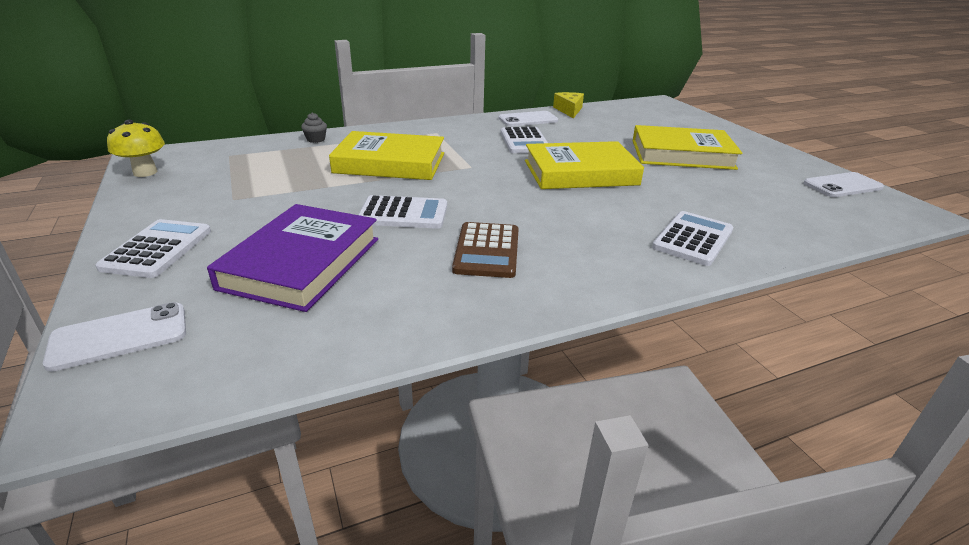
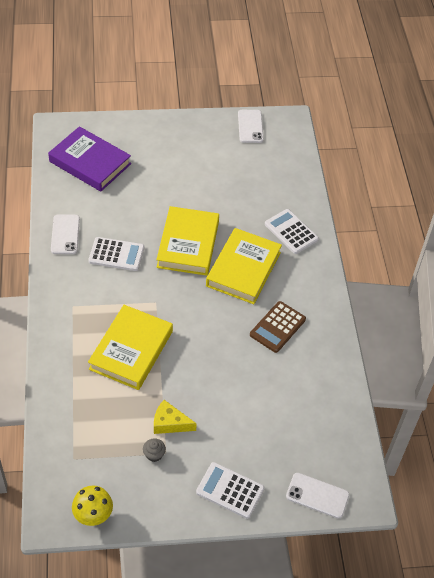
camera: 75 degrees left, 20 degrees up
(119, 336) = (317, 495): white phone -> white phone turned 60 degrees counterclockwise
(302, 263) = (267, 416): purple book -> purple book (90, 163)
(316, 139) = (58, 394): grey cupcake -> grey cupcake (154, 454)
(403, 213) = (220, 357): white calculator -> none
(487, 250) = (277, 327): brown calculator -> brown calculator turned 105 degrees clockwise
(569, 110) = (52, 198): yellow cheese -> yellow cheese (170, 423)
(682, 154) = (176, 175): yellow book -> yellow book (243, 269)

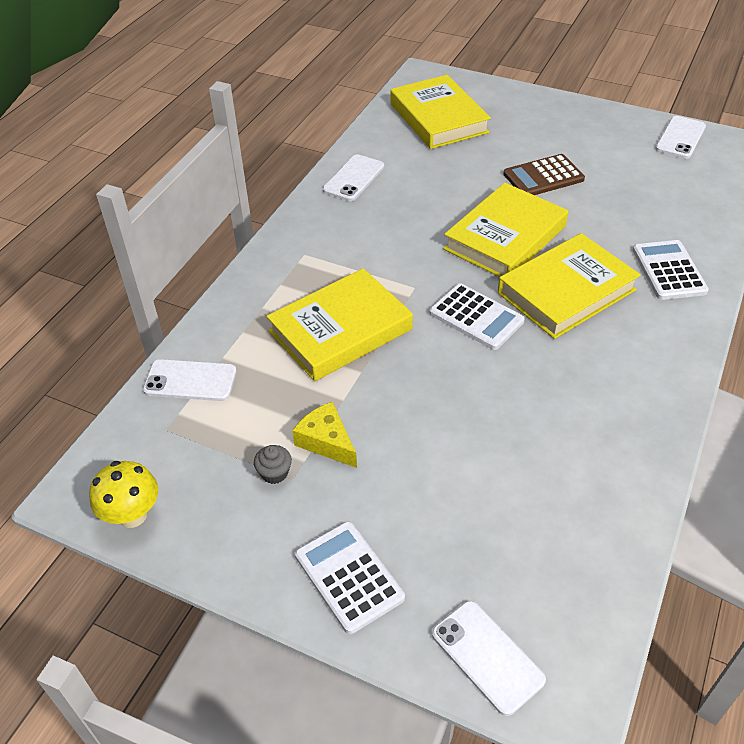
camera: 35 degrees right, 5 degrees down
(65, 422) = (190, 381): none -> white phone
(90, 163) = (438, 118): purple book -> yellow book
(116, 254) = (401, 218): white calculator -> white calculator (476, 317)
(277, 327) = (573, 381): brown calculator -> brown calculator (543, 177)

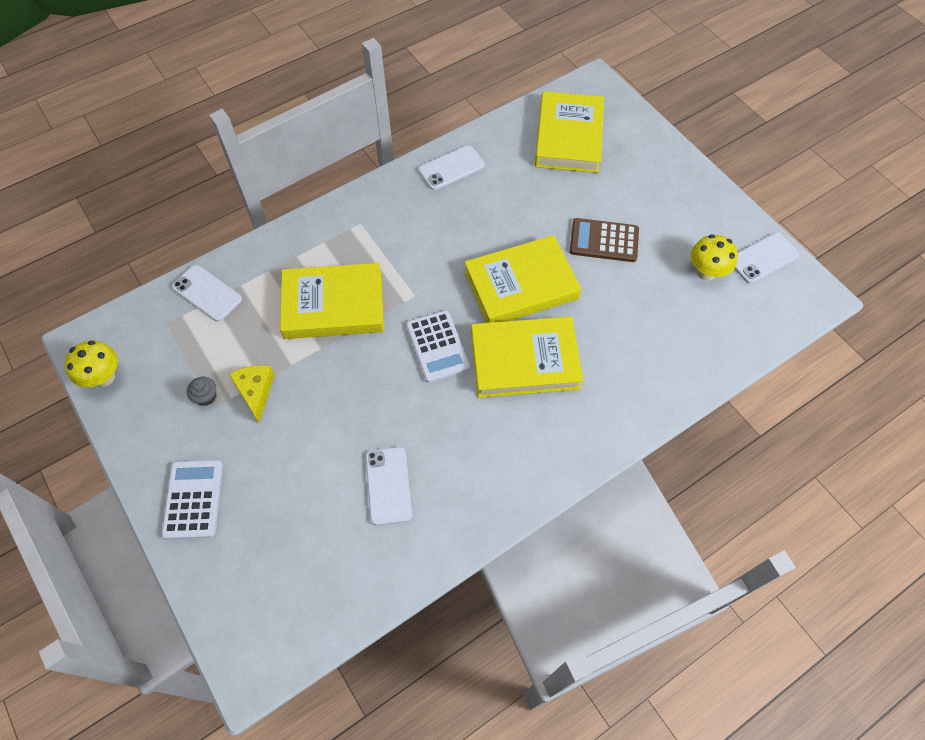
camera: 30 degrees right, 15 degrees up
(487, 656) = (230, 606): white phone -> white phone (388, 485)
(647, 165) = (706, 272): none -> yellow mushroom
(668, 271) = (624, 386): white calculator -> none

